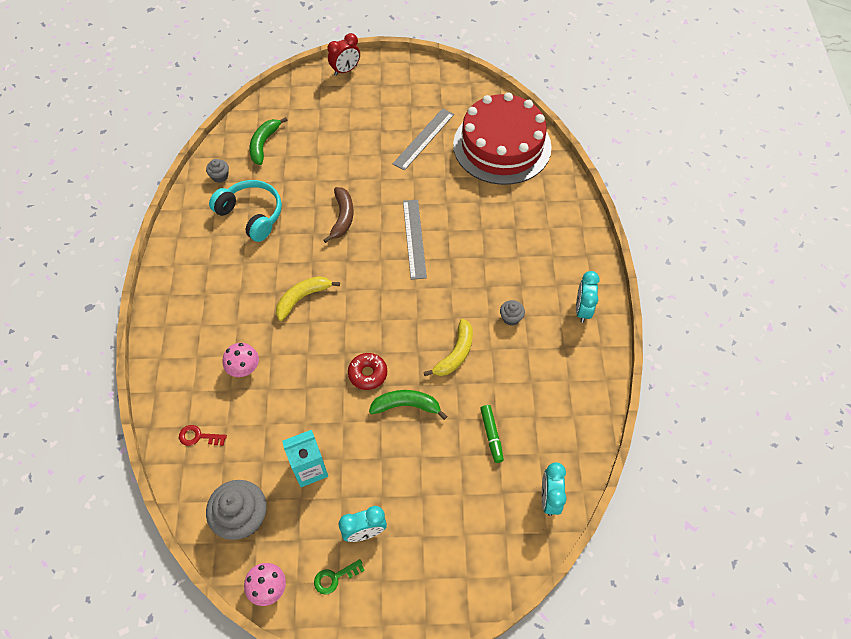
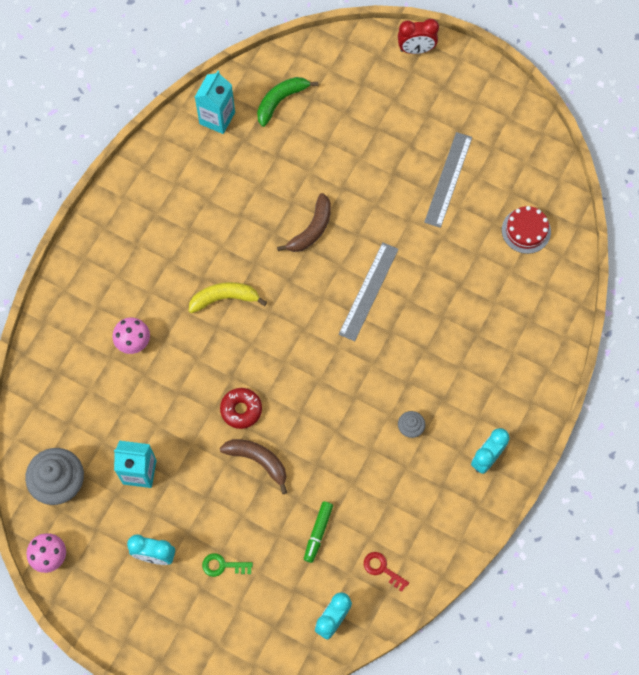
camera: 30 degrees right, 10 degrees up
(199, 436) = (60, 387): red key -> red key (382, 569)
(220, 176) = (217, 118): grey cupcake -> turquoise carton
(251, 215) = (224, 179): turquoise headphones -> none
(335, 577) = (108, 580): green key -> green key (223, 565)
(406, 406) = (258, 461): green banana -> brown banana
(424, 139) = (448, 179): grey ruler -> grey ruler turned 45 degrees counterclockwise
(455, 354) = (334, 435): yellow banana -> none
(502, 146) = (526, 230): red cake -> red cake, size x0.42

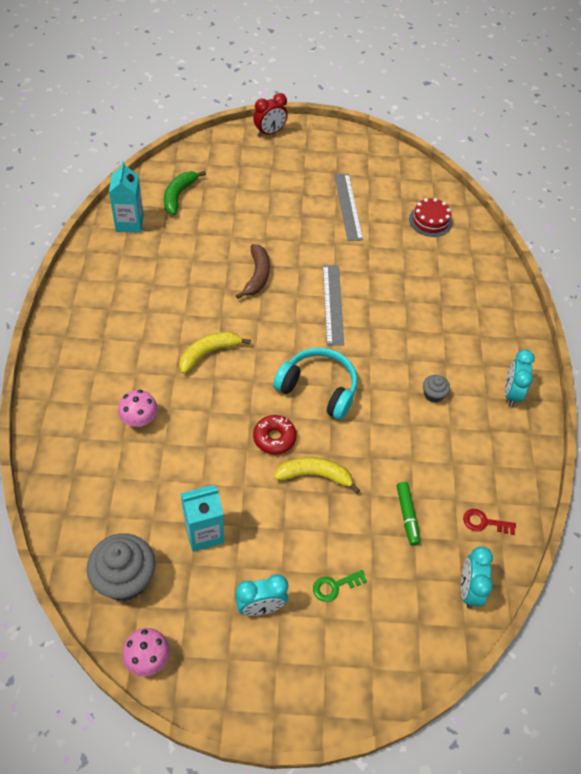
camera: 30 degrees left, 15 degrees down
(258, 461) = (315, 475): brown banana -> yellow banana
(306, 377) = (318, 389): none -> turquoise headphones

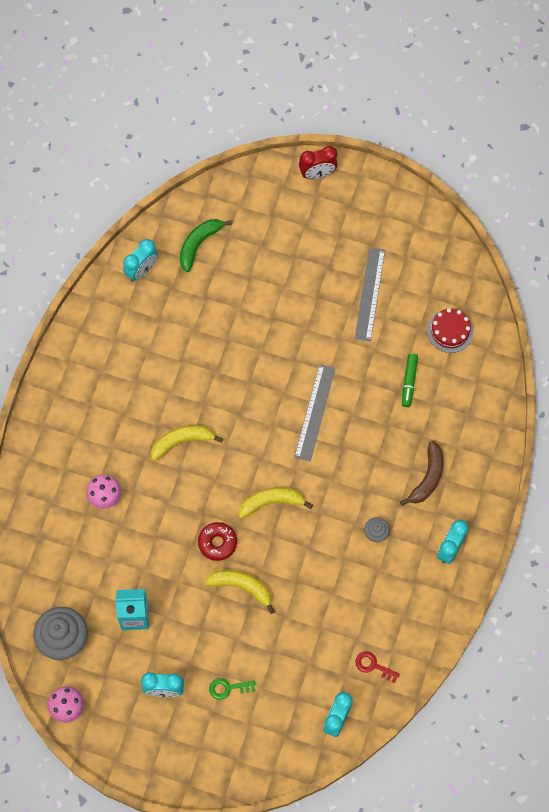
camera: 20 degrees right, 15 degrees up
(129, 223) = (142, 270): turquoise carton -> turquoise clock
(257, 276) = (251, 363): brown banana -> brown banana (427, 478)
(318, 389) = (271, 502): turquoise headphones -> yellow banana
(407, 516) = (309, 643): green marker -> green marker (409, 382)

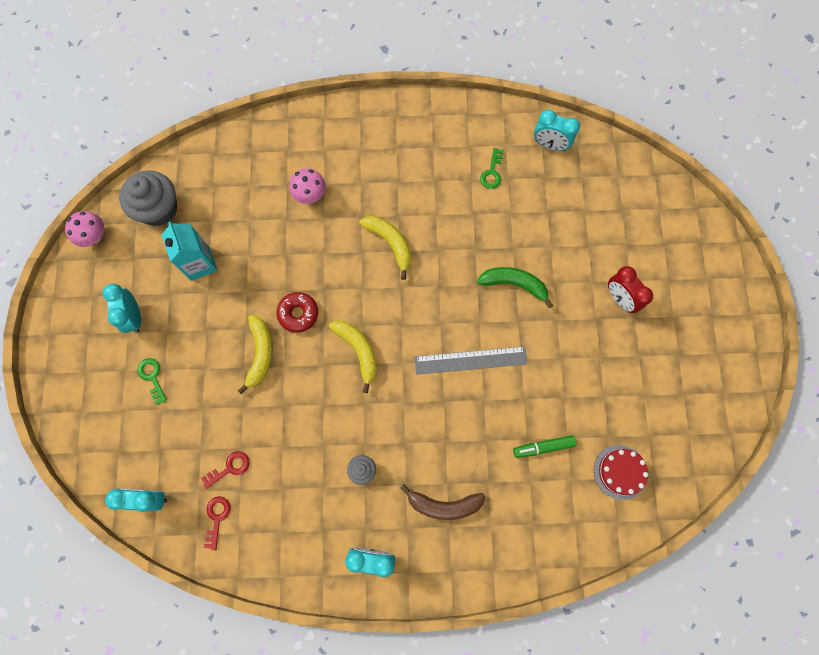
camera: 70 degrees right, 5 degrees up
(148, 330) = (492, 172): none -> green key
(199, 244) = (601, 186): green banana -> green banana (514, 284)
(317, 173) = (732, 271): red clock -> red clock (620, 298)
(334, 643) = (230, 468): none -> red key
(370, 294) = (624, 371): grey ruler -> none

